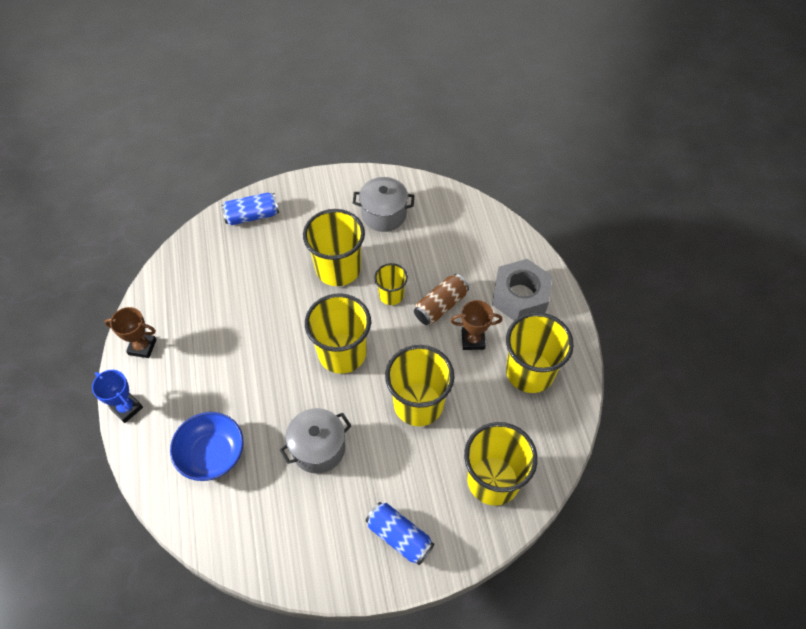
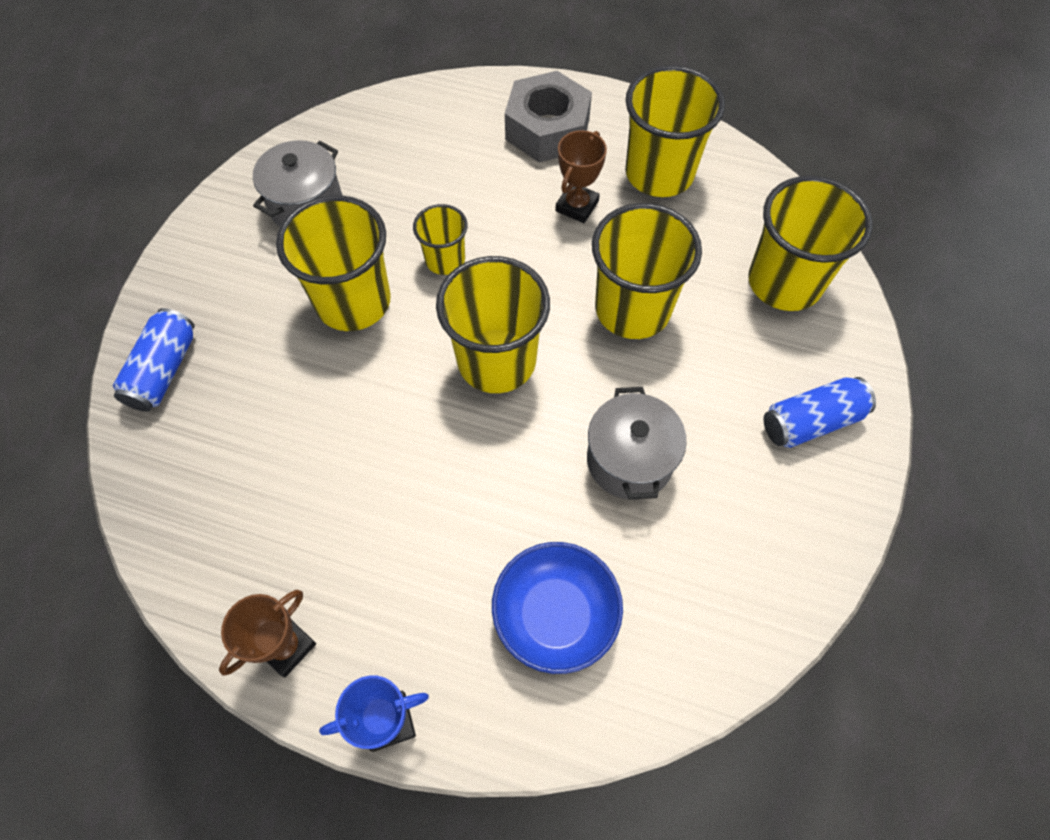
camera: 60 degrees left, 5 degrees up
(440, 306) = (502, 214): brown can -> none

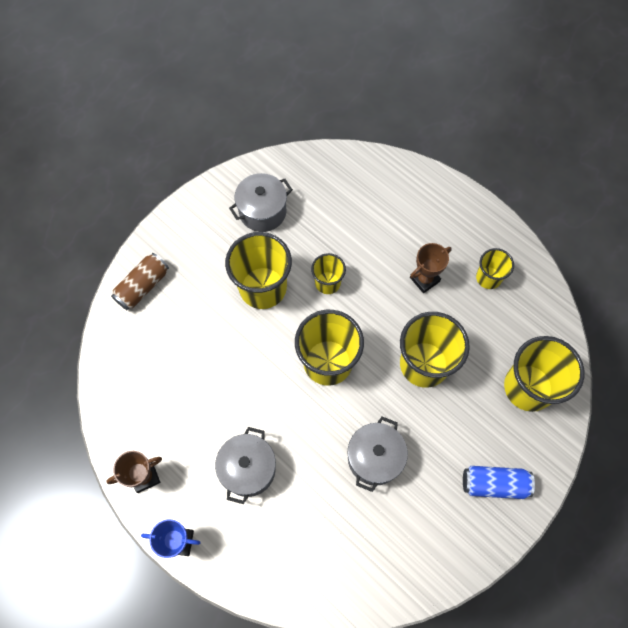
camera: 25 degrees right, 5 degrees up
(164, 370) = (143, 286): blue can -> brown can
(450, 559) = (248, 469): none -> grey pot
(547, 129) = (432, 216): grey nut -> none
(555, 614) = (290, 527): blue bowl -> none
(659, 173) = (488, 278): yellow cup -> yellow cup, size x0.54

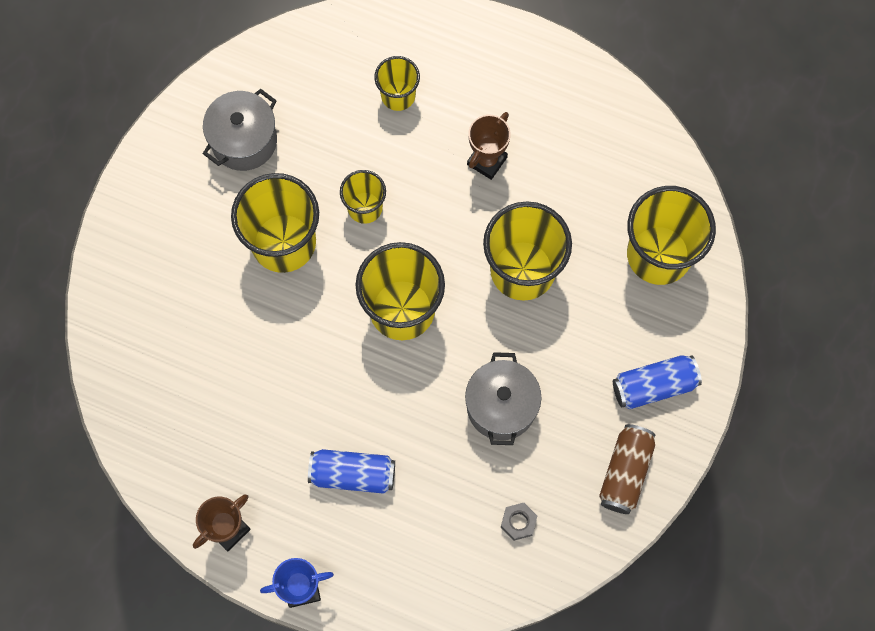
camera: 20 degrees left, 5 degrees up
(143, 286) = (125, 295): brown can -> brown can (625, 472)
(248, 469) = (352, 474): grey pot -> blue can
(357, 551) = (518, 522): none -> grey nut
(488, 278) = (566, 131): yellow cup -> yellow cup (398, 95)

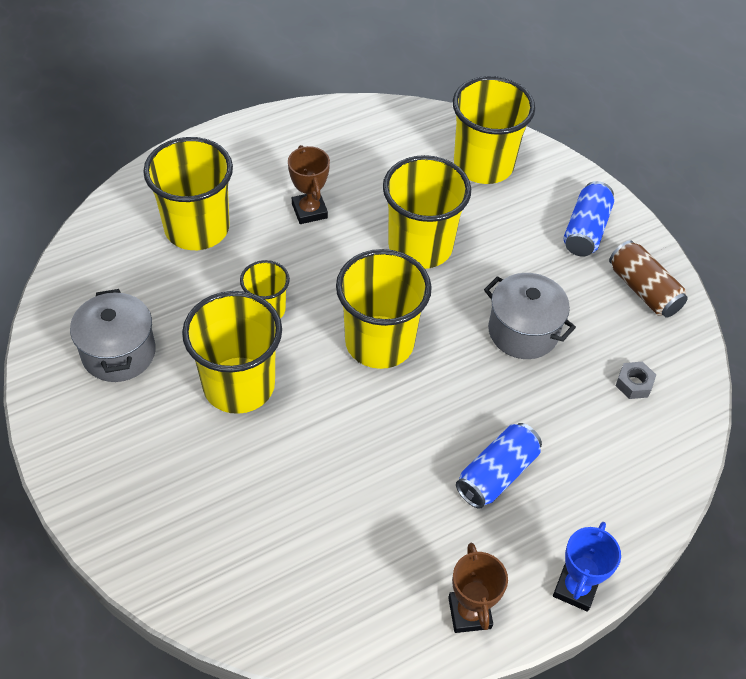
camera: 55 degrees left, 20 degrees down
(398, 95) = (197, 228): yellow cup -> yellow cup, size x1.84

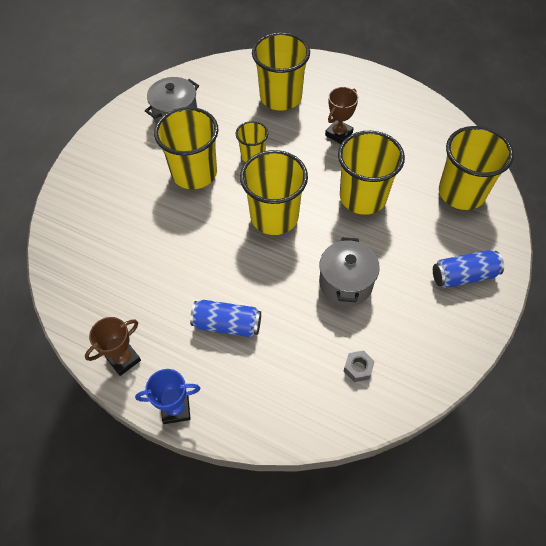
camera: 60 degrees right, 5 degrees up
(643, 290) = (444, 335): brown can -> none

